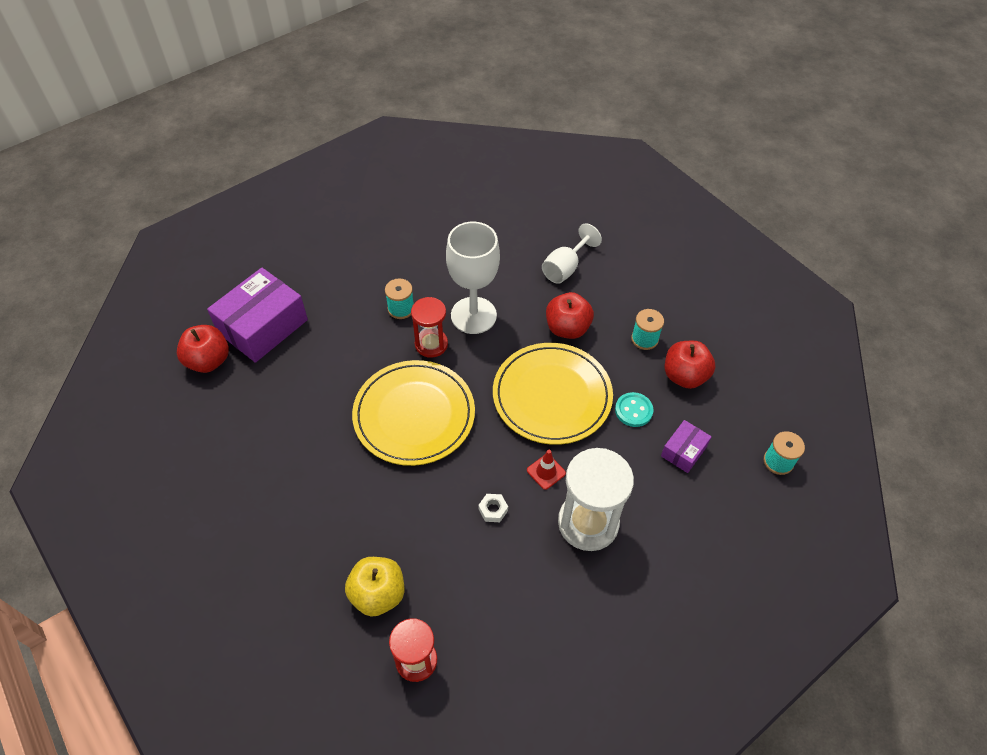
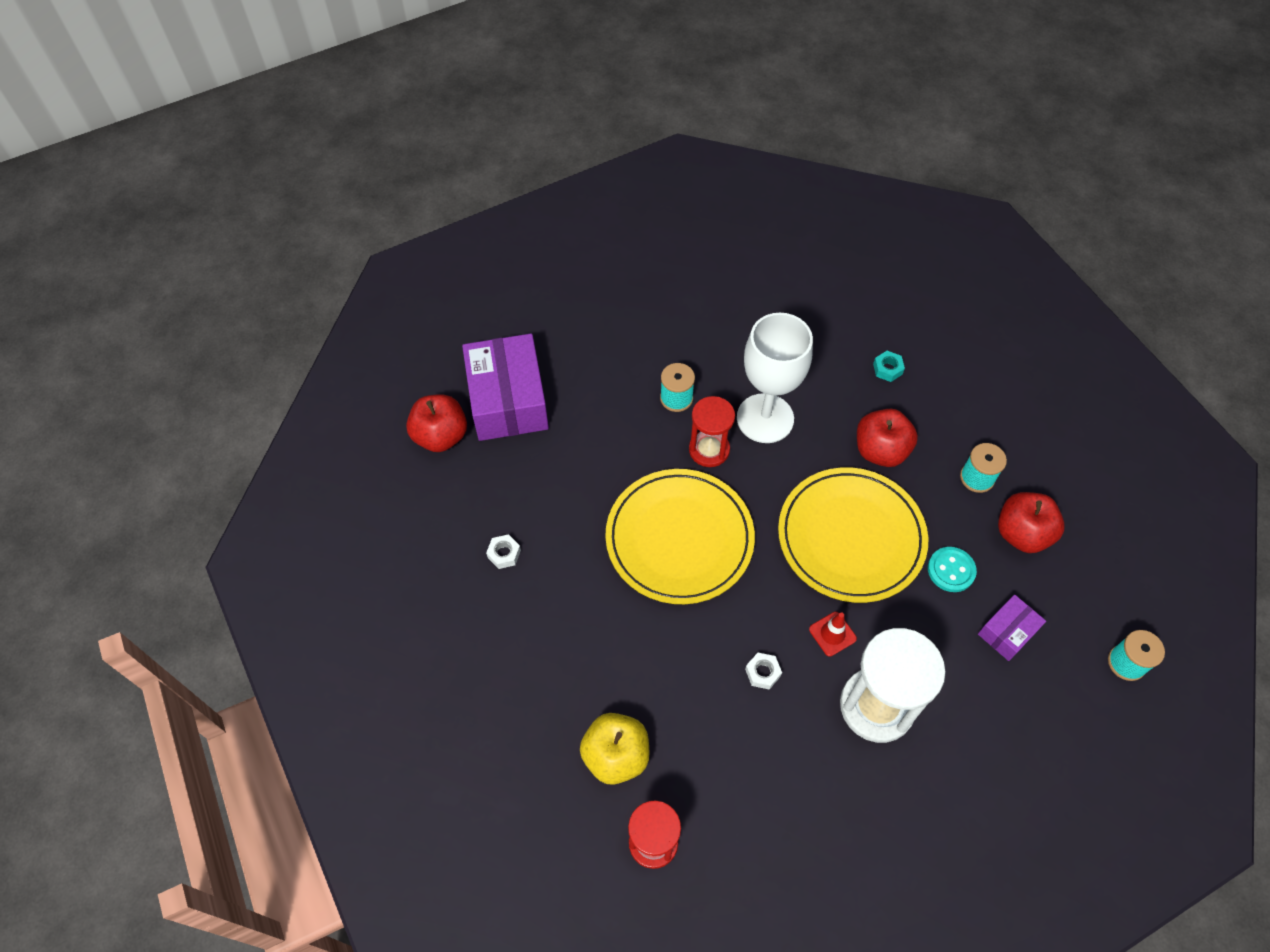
camera: 10 degrees right, 5 degrees up
(263, 326) = (508, 400): purple box -> purple box turned 60 degrees counterclockwise
(269, 446) = (504, 554): none -> white nut
(565, 268) = (887, 369): white goblet -> turquoise nut

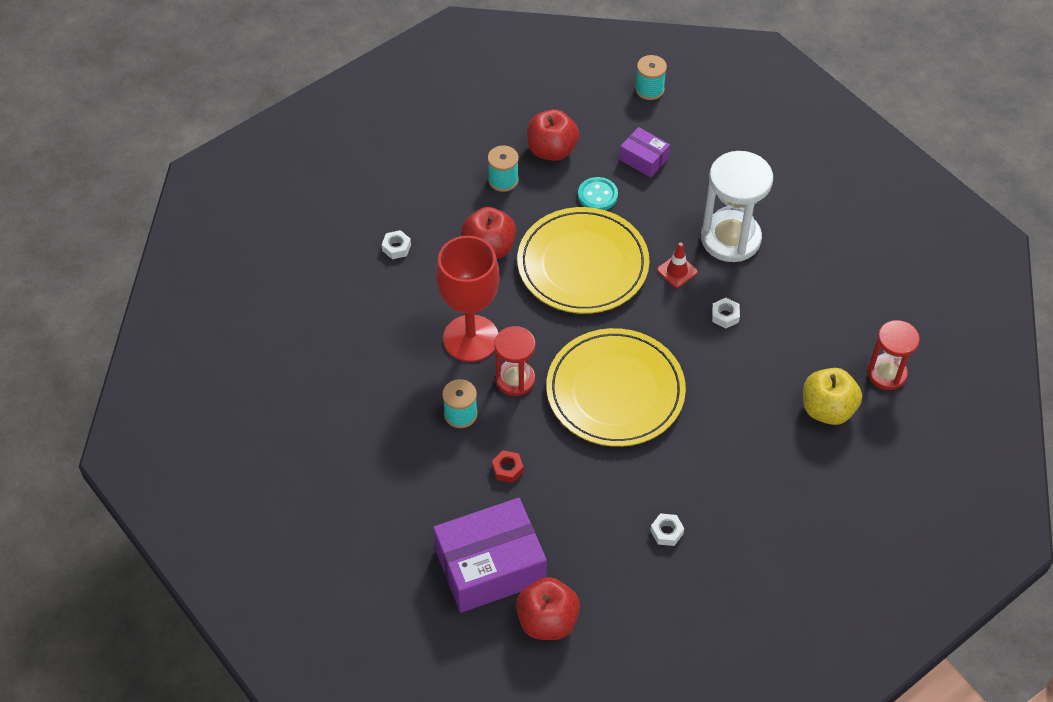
camera: 100 degrees left, 5 degrees down
(606, 428) = (507, 469): none -> red nut
(765, 418) = (471, 338): white goblet -> red goblet
(887, 369) = (396, 247): turquoise nut -> white nut

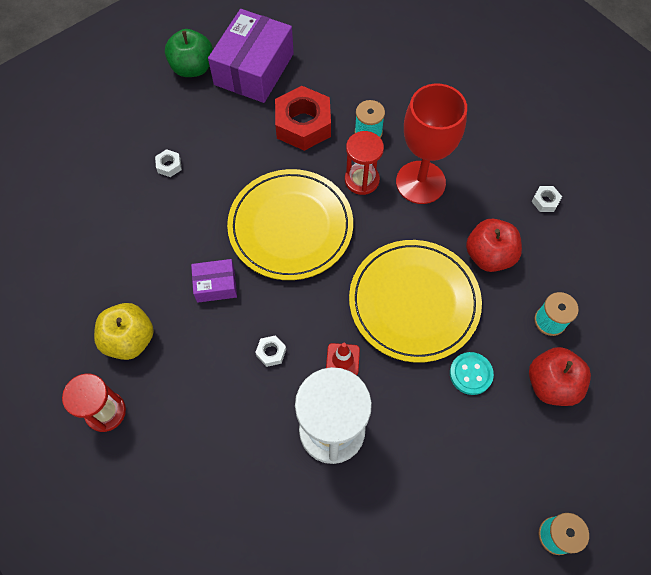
camera: 135 degrees right, 10 degrees up
(507, 469) = (303, 124): red nut -> red nut, size x2.36
(547, 621) = (192, 68): red apple -> green apple
(643, 159) = (477, 447): purple box -> purple box (215, 285)

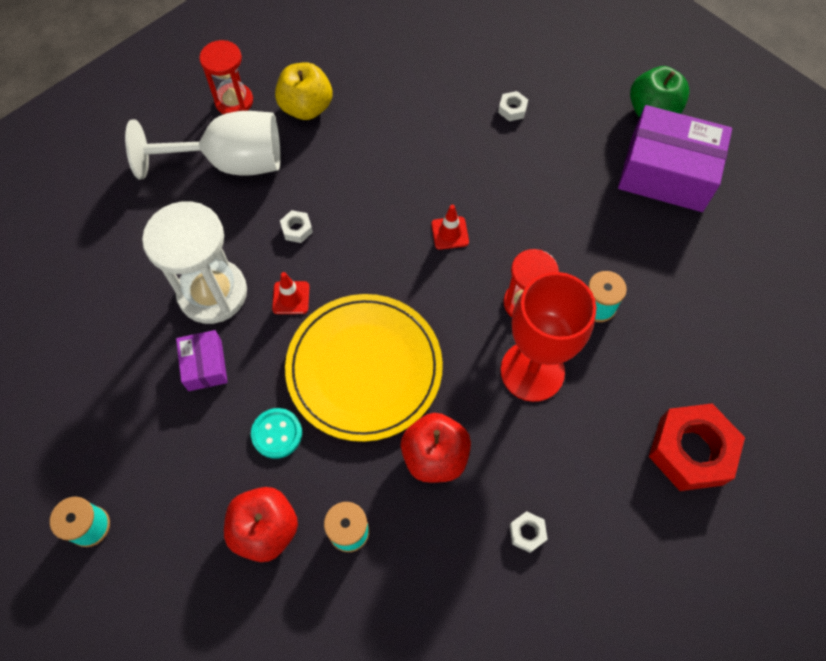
camera: 85 degrees right, 0 degrees up
(184, 415) = (230, 163): none -> white goblet
(215, 285) = (371, 171): purple box -> purple box (205, 365)
(290, 227) = (450, 233): yellow plate -> red traffic cone
(303, 124) = (594, 233): red nut -> red nut (691, 451)

